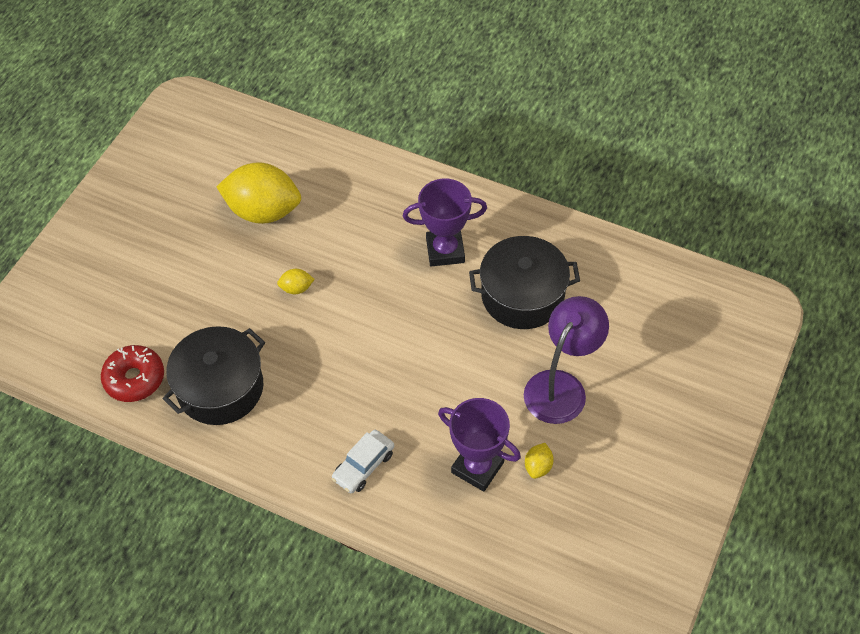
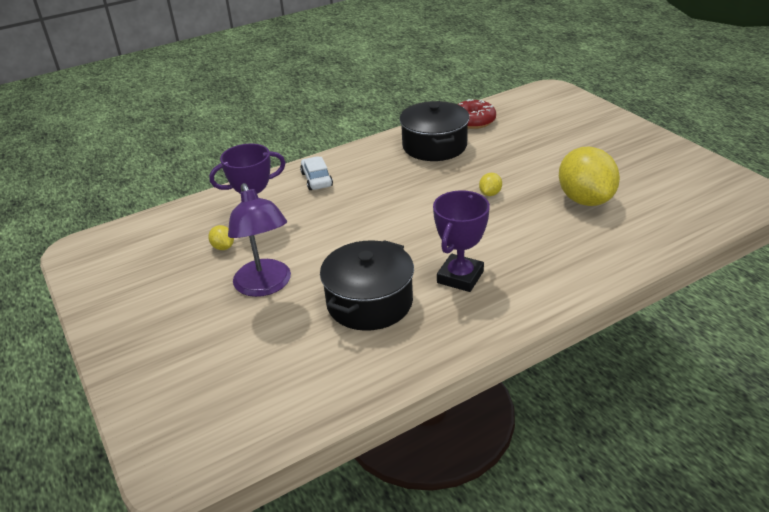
camera: 125 degrees right, 20 degrees down
(263, 211) = (585, 200): yellow lemon -> yellow lemon turned 60 degrees counterclockwise

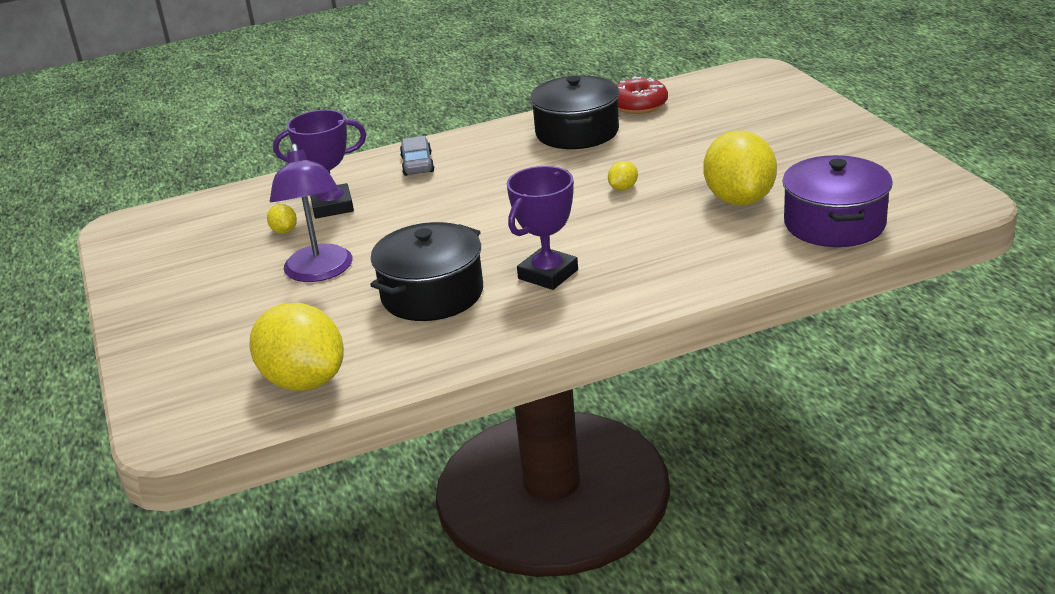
camera: 10 degrees right, 5 degrees down
(284, 400) = (304, 381): none -> yellow lemon
(316, 179) = (417, 164): white car -> grey car
(668, 218) = (834, 224): none -> purple pot

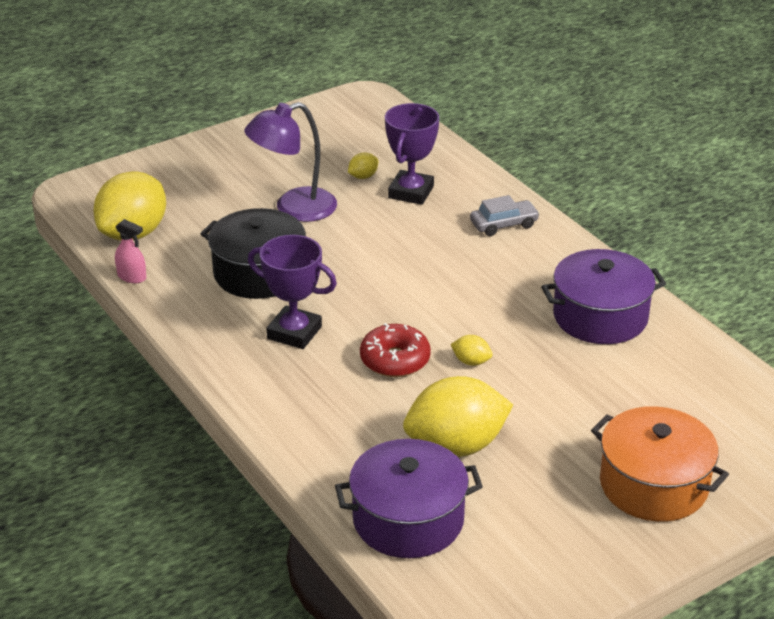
camera: 75 degrees right, 5 degrees up
(332, 206) = (411, 192): purple trophy -> purple trophy turned 45 degrees clockwise
(398, 380) = (132, 277): none -> pink spray bottle
(577, 132) = (600, 316): black pot -> purple pot
(639, 105) = (684, 354): red donut -> red donut (395, 360)
(795, 127) = (653, 485): none -> orange pot

